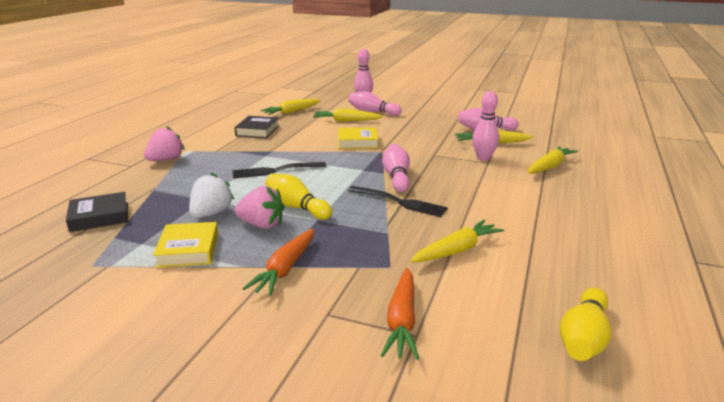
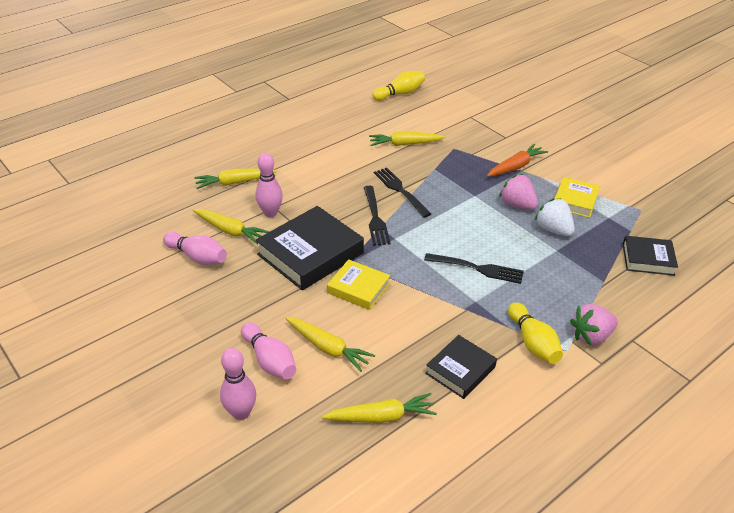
camera: 150 degrees left, 15 degrees up
(211, 214) = (553, 230): white strawberry -> white strawberry turned 90 degrees clockwise
(296, 207) = (482, 213): yellow bowling pin -> yellow bowling pin (533, 342)
(396, 177) = (375, 217): pink bowling pin -> black fork
(402, 321) = (472, 123): orange carrot -> none
(415, 147) = (310, 254): none -> black book

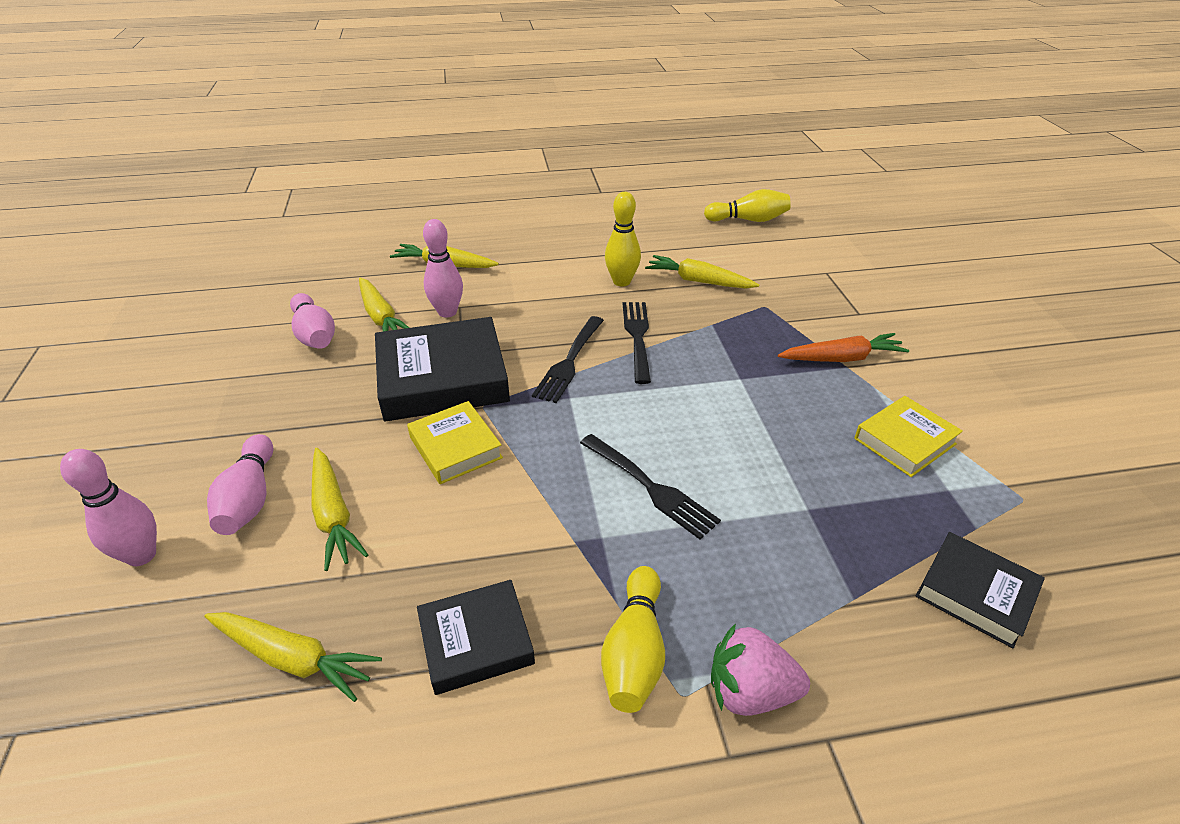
camera: 30 degrees right, 0 degrees up
(360, 158) = (621, 281): none -> yellow bowling pin
(517, 205) = (797, 414): pink strawberry -> none
(553, 230) = (828, 474): white strawberry -> none

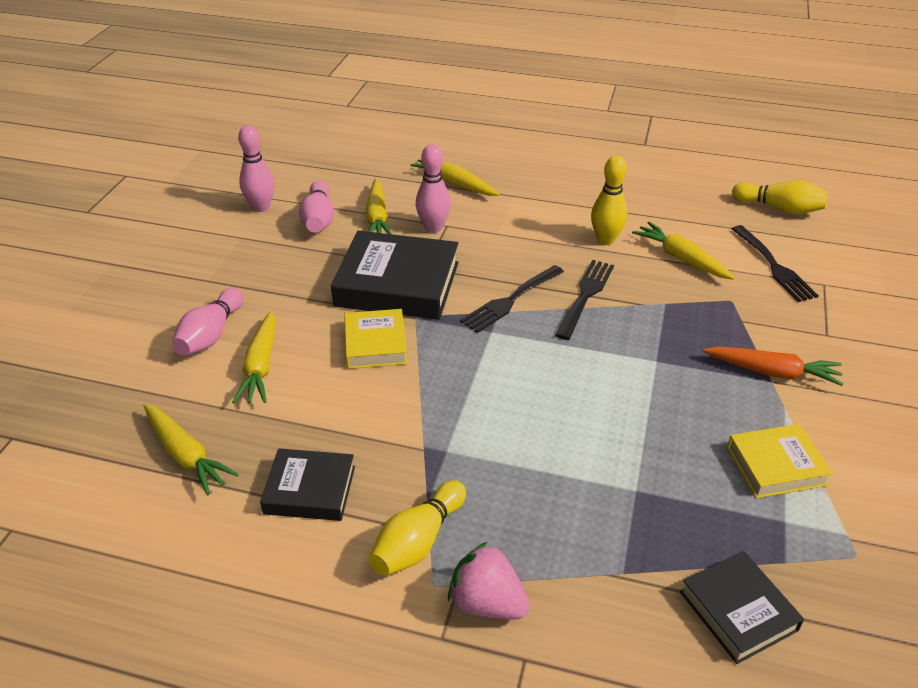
camera: 25 degrees right, 0 degrees up
(141, 555) = (126, 351): pink bowling pin -> pink bowling pin (261, 207)
(649, 487) = (510, 426): black fork -> black fork (773, 265)

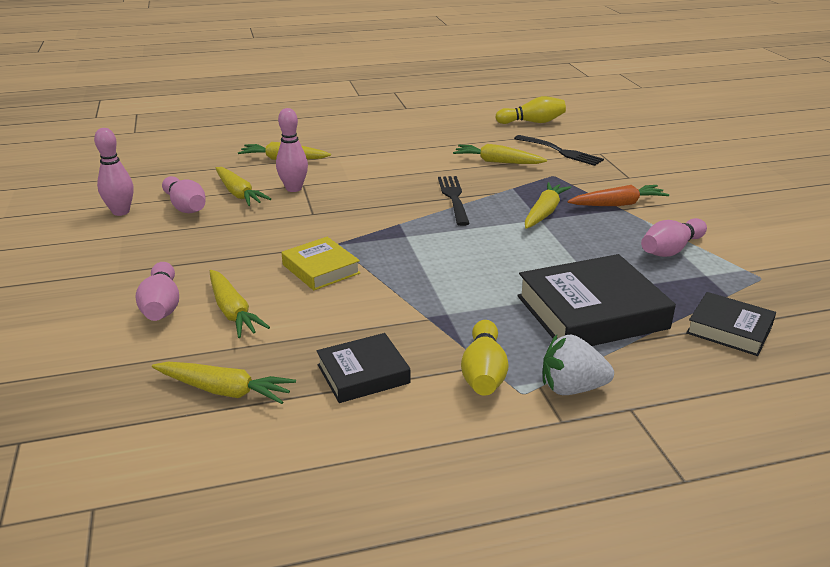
camera: 30 degrees left, 10 degrees down
(397, 284) = (300, 229): black book -> black book (591, 312)
(487, 603) = (572, 388): pink strawberry -> white strawberry
(511, 300) = (401, 214): black fork -> none
(605, 240) = (434, 164): yellow bowling pin -> none
(670, 353) = (544, 212): none -> yellow carrot
(776, 466) = (671, 250): yellow book -> pink bowling pin

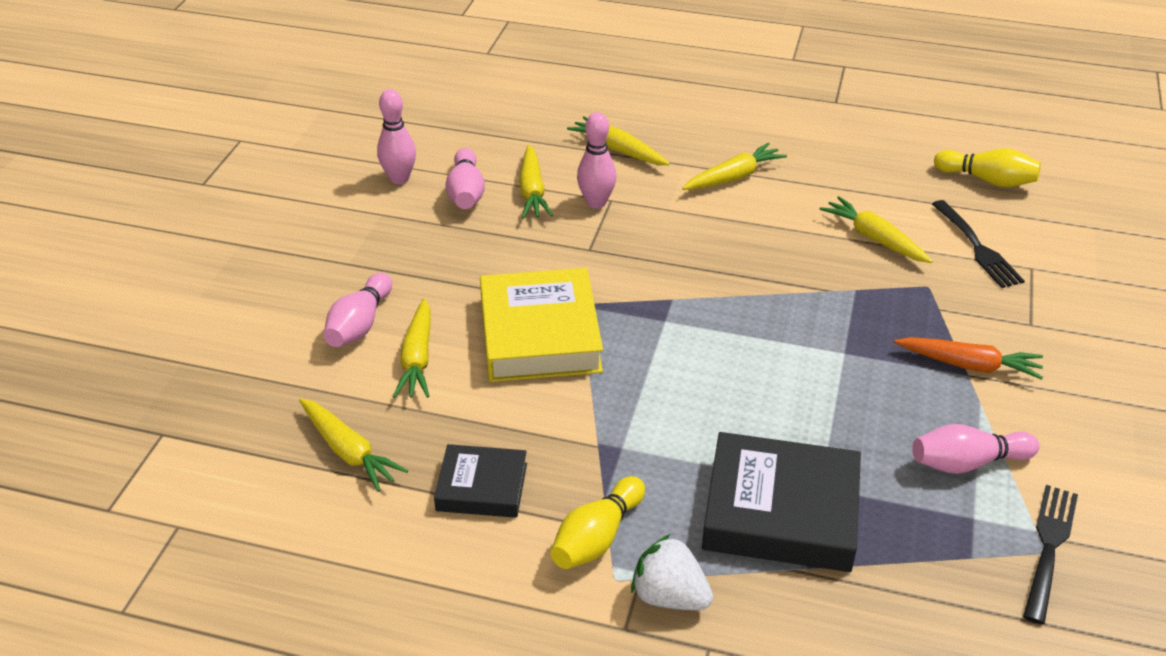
camera: 30 degrees right, 10 degrees up
(321, 269) = (539, 334): yellow book -> yellow book, size x1.74
(454, 198) = (768, 282): black fork -> black fork (1049, 548)
(544, 212) = (859, 344): yellow carrot -> yellow carrot (733, 177)
(729, 329) = (921, 604): black book -> none

